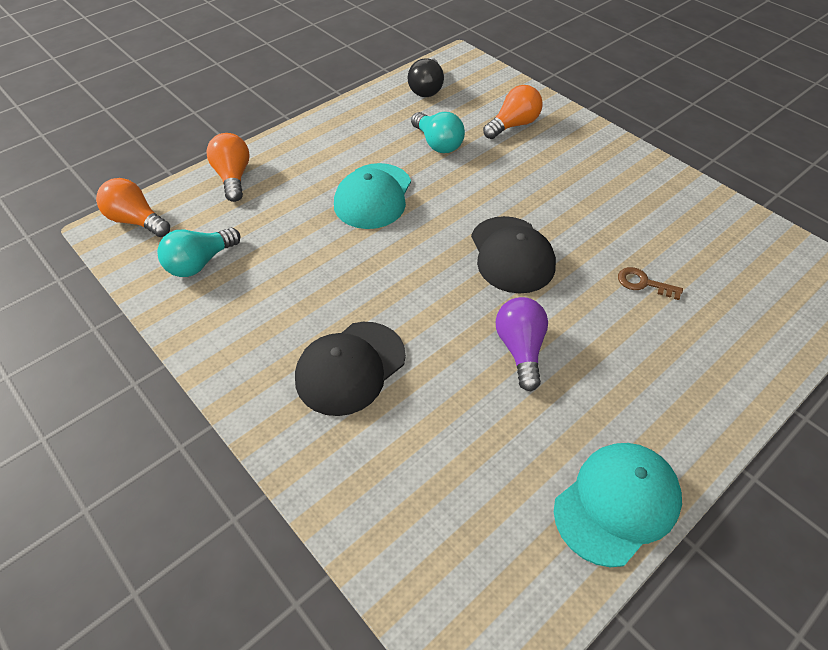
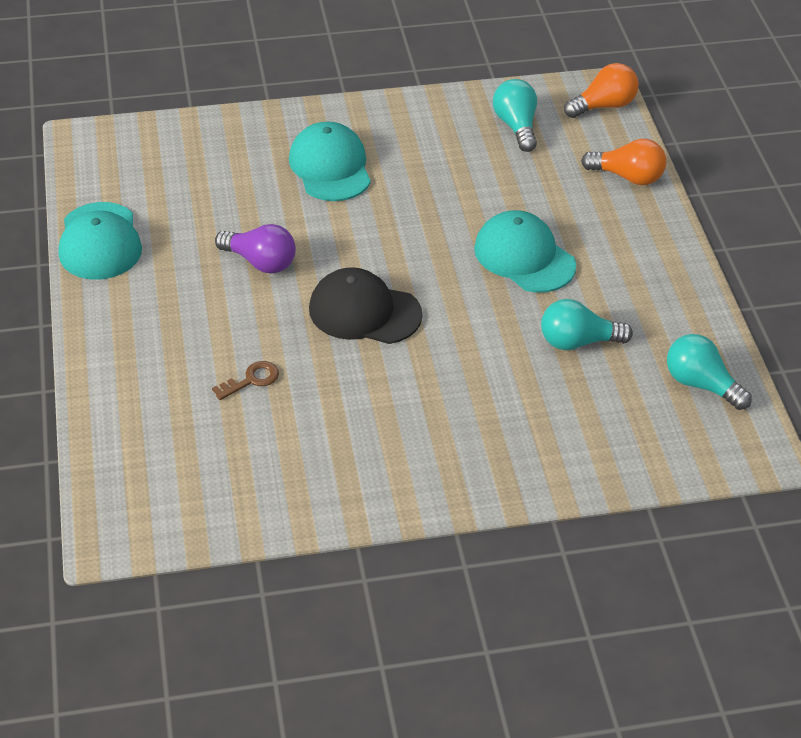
camera: 120 degrees right, 5 degrees down
(350, 367) = (330, 167): black cap -> turquoise cap
(426, 89) = (701, 384): black light bulb -> turquoise light bulb
(513, 125) = (566, 424): orange light bulb -> none

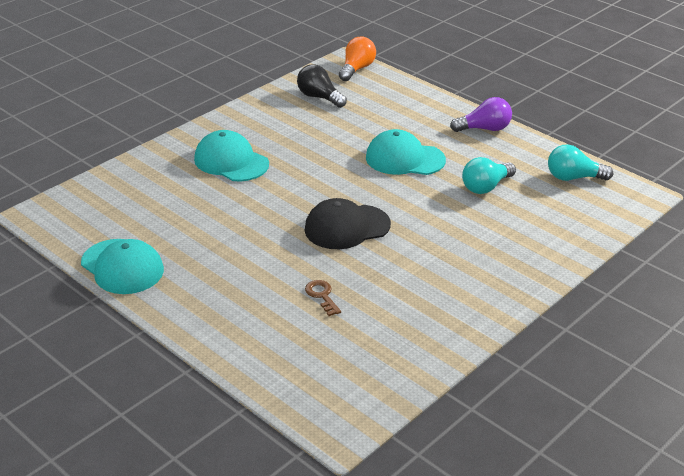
camera: 35 degrees left, 10 degrees down
(251, 380) = (322, 295): brown key -> brown key turned 45 degrees counterclockwise
(260, 262) = (248, 230): purple light bulb -> purple light bulb (484, 129)
(516, 126) = (319, 97): turquoise light bulb -> black light bulb
(627, 177) = (412, 97): orange light bulb -> none

